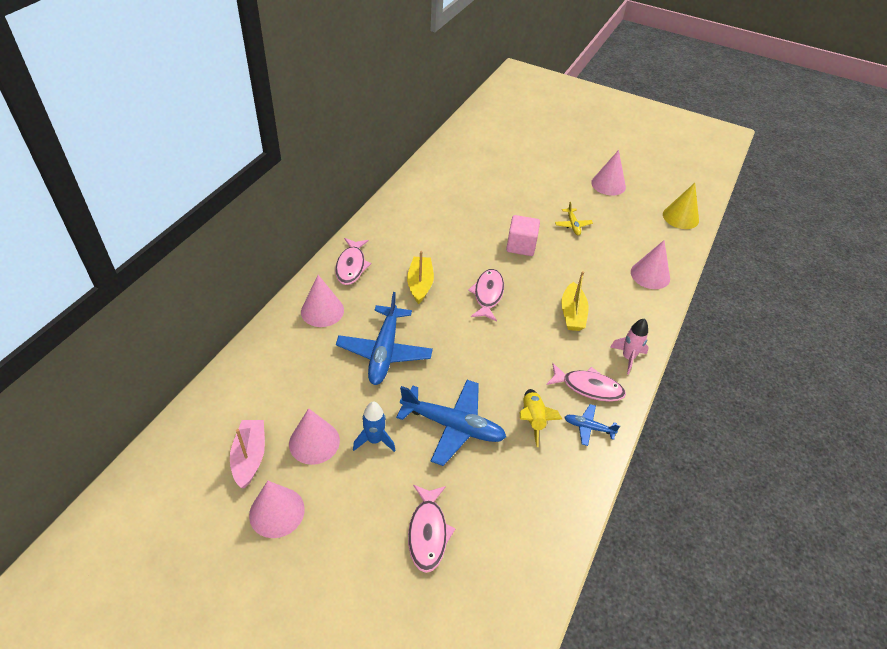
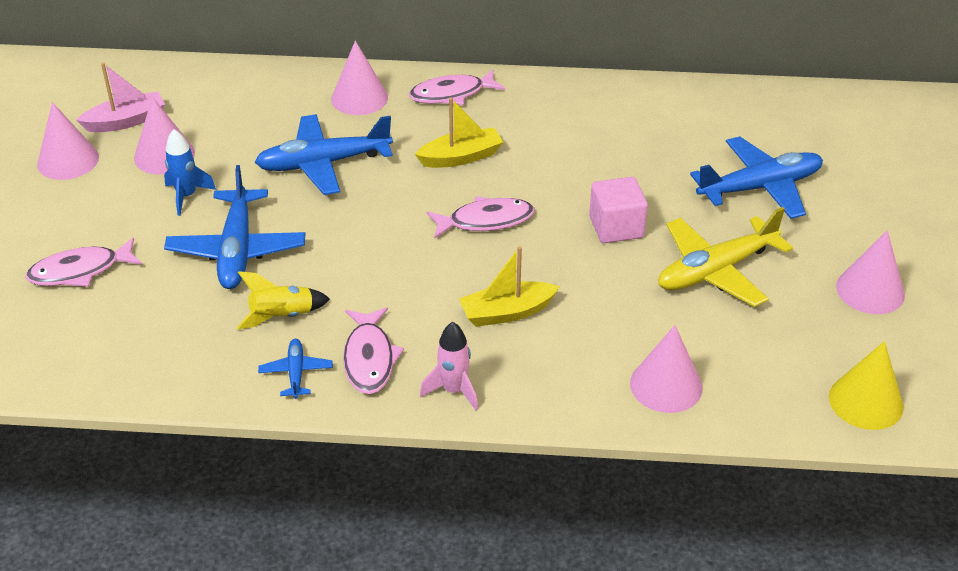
camera: 70 degrees right, 5 degrees down
(516, 185) = (760, 187): none -> blue plane
(573, 225) = (716, 271): yellow plane -> yellow plane, size x2.06

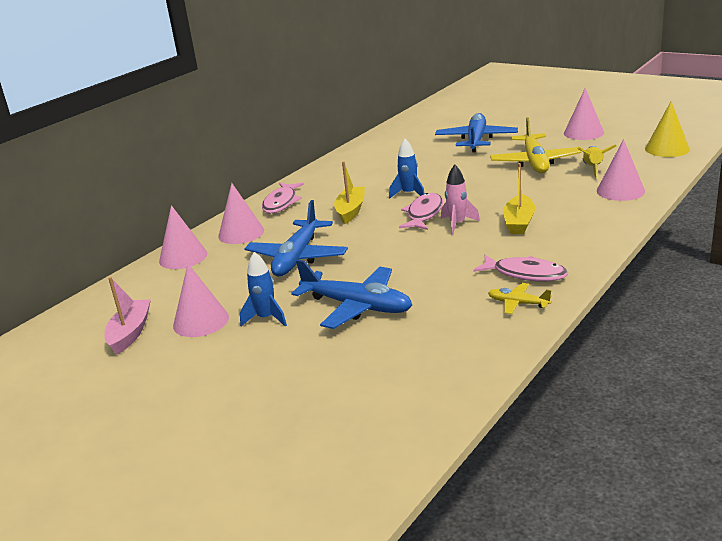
camera: 55 degrees left, 15 degrees down
(68, 160) = (143, 371): pink cone -> pink cone (183, 257)
(80, 271) = (304, 385): pink fish -> none
(282, 316) = (451, 299): yellow rocket -> yellow rocket (593, 169)
(296, 373) = (518, 303): blue plane -> yellow plane
(453, 390) = (579, 251): pink rocket -> pink rocket (457, 224)
(537, 187) = (409, 194): none -> blue rocket
(616, 227) = (471, 179): pink cube -> none

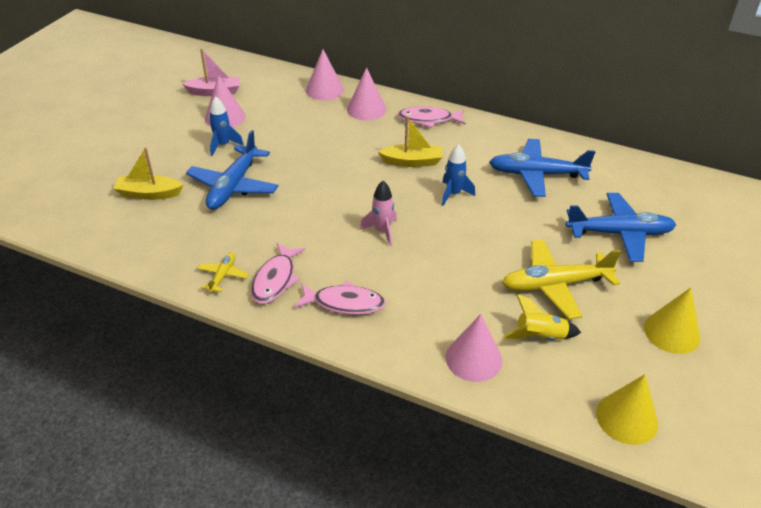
camera: 75 degrees right, 15 degrees up
(297, 257) = (319, 145): blue plane -> blue plane (536, 174)
(424, 214) = (406, 207): pink fish -> pink fish (344, 303)
(519, 222) = (386, 274): yellow boat -> yellow boat (149, 194)
(583, 133) = (671, 332): pink cone -> yellow cone

